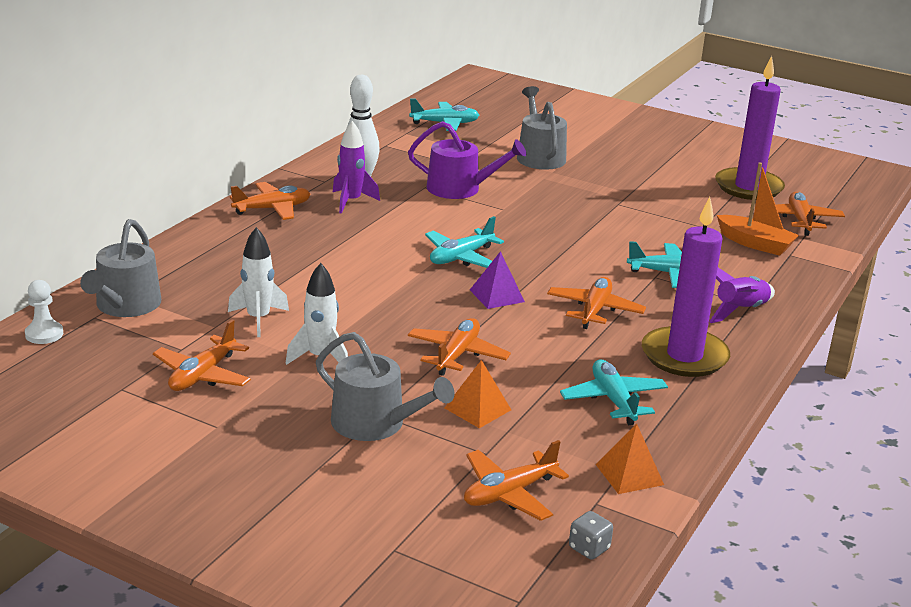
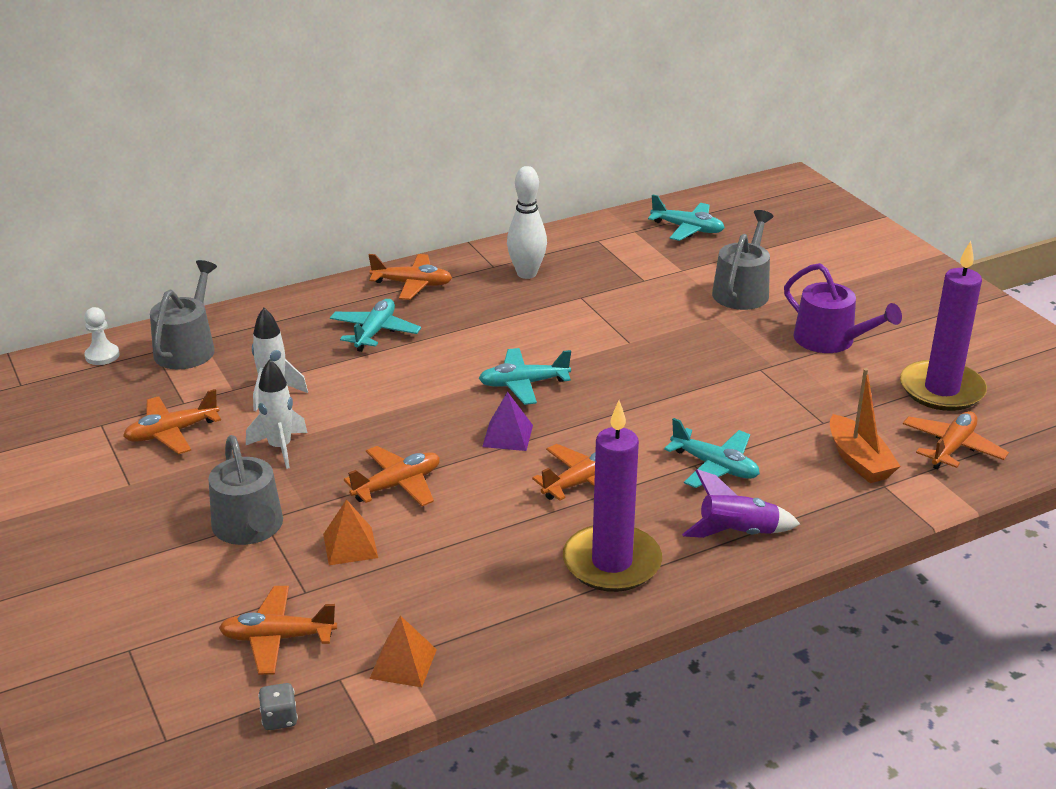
camera: 35 degrees right, 5 degrees up
(125, 306) = (187, 348): grey watering can -> grey watering can turned 150 degrees clockwise
(351, 201) = (491, 295): purple rocket -> none
(460, 189) = (613, 308): purple watering can -> purple watering can (831, 340)
(613, 400) = (483, 583): turquoise plane -> turquoise plane (375, 332)

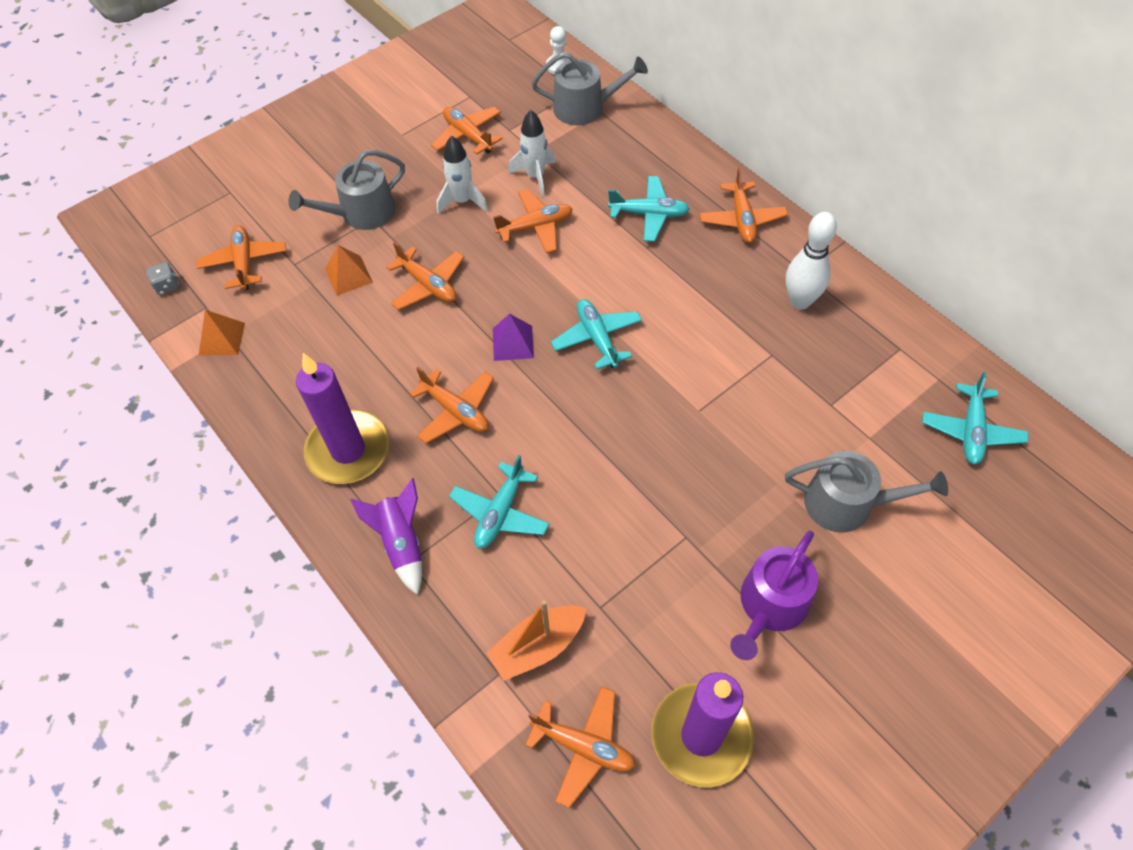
camera: 80 degrees right, 25 degrees up
(351, 402) = (535, 227): none -> orange plane

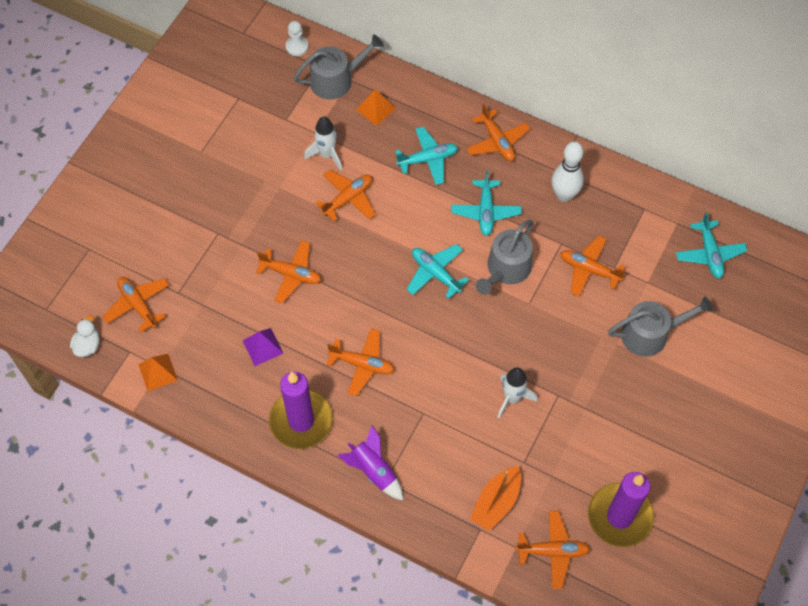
camera: 25 degrees left, 5 degrees up
(167, 286) = (88, 345): grey dice -> white duck
(348, 275) = (226, 287): orange pyramid -> orange pyramid (376, 109)
(361, 213) = (207, 232): grey watering can -> grey watering can (506, 269)
(462, 201) = (281, 195): white rocket -> white rocket (512, 398)
(468, 136) = (256, 135): orange plane -> orange plane (589, 269)
(500, 513) = (429, 425): turquoise plane -> turquoise plane (485, 212)
(513, 343) = (377, 298): purple pyramid -> purple pyramid (262, 347)
(770, 606) = (628, 420): purple watering can -> none

